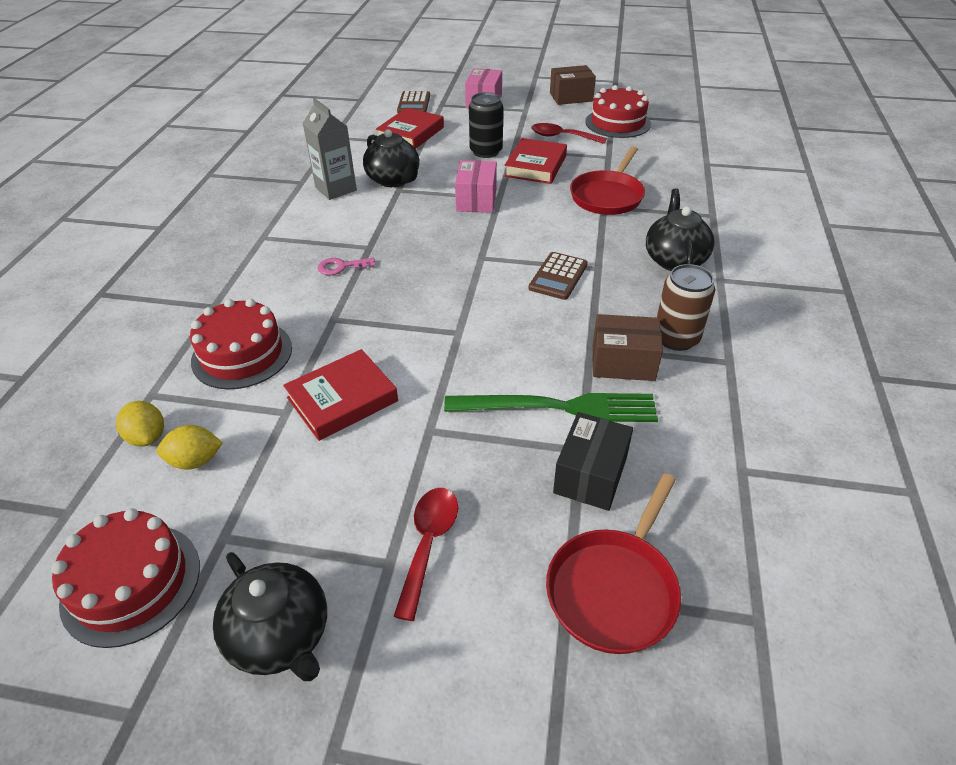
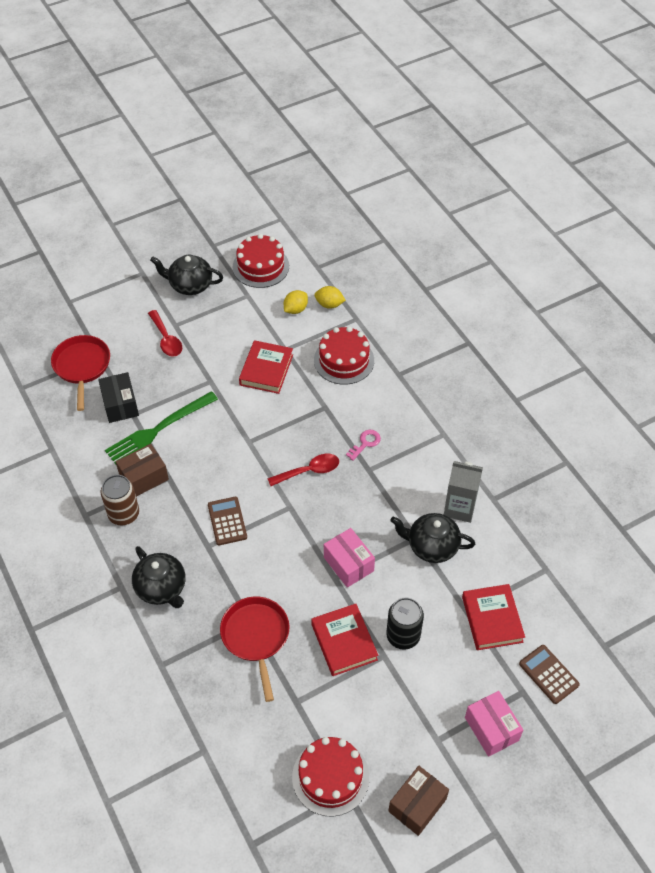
camera: 140 degrees right, 10 degrees up
(562, 137) = (360, 709): red spoon -> red spoon (309, 471)

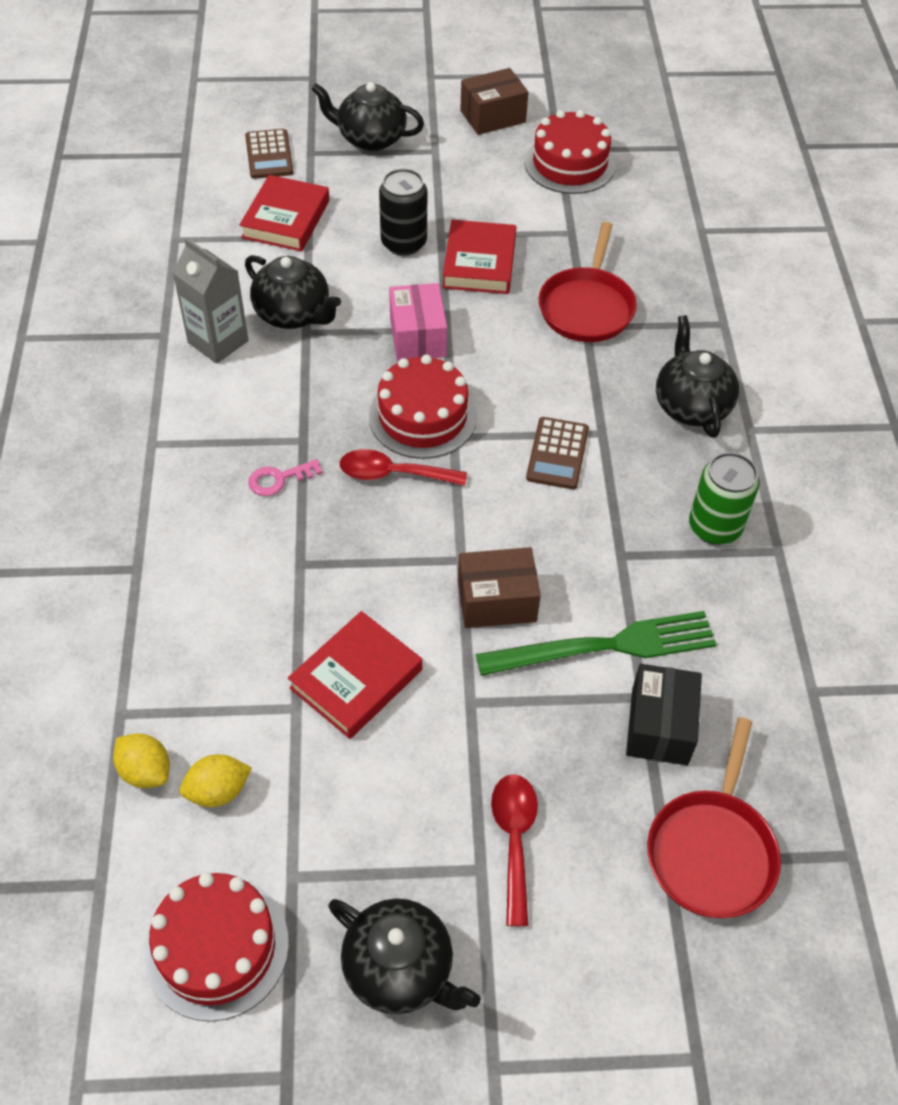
camera: 155 degrees left, 0 degrees up
(124, 514) = (714, 527): brown can -> green can
(144, 477) = (662, 571): brown box -> brown box (496, 601)
(344, 360) = (207, 636): red cake -> red cake (422, 416)
(491, 729) = (370, 139): pink box -> black teapot

